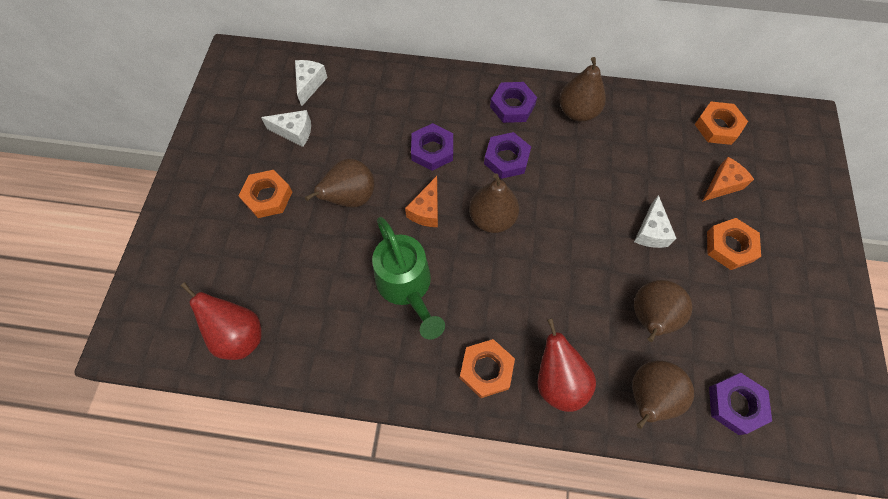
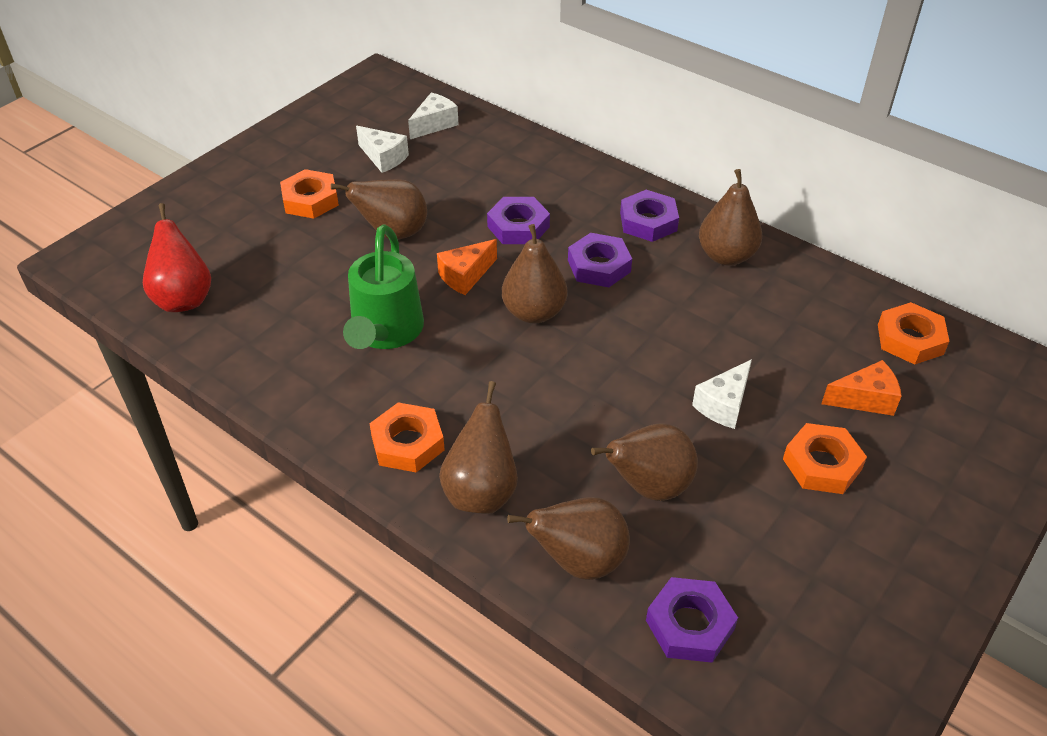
camera: 30 degrees right, 20 degrees down
(558, 380) = (481, 492): red pear -> brown pear

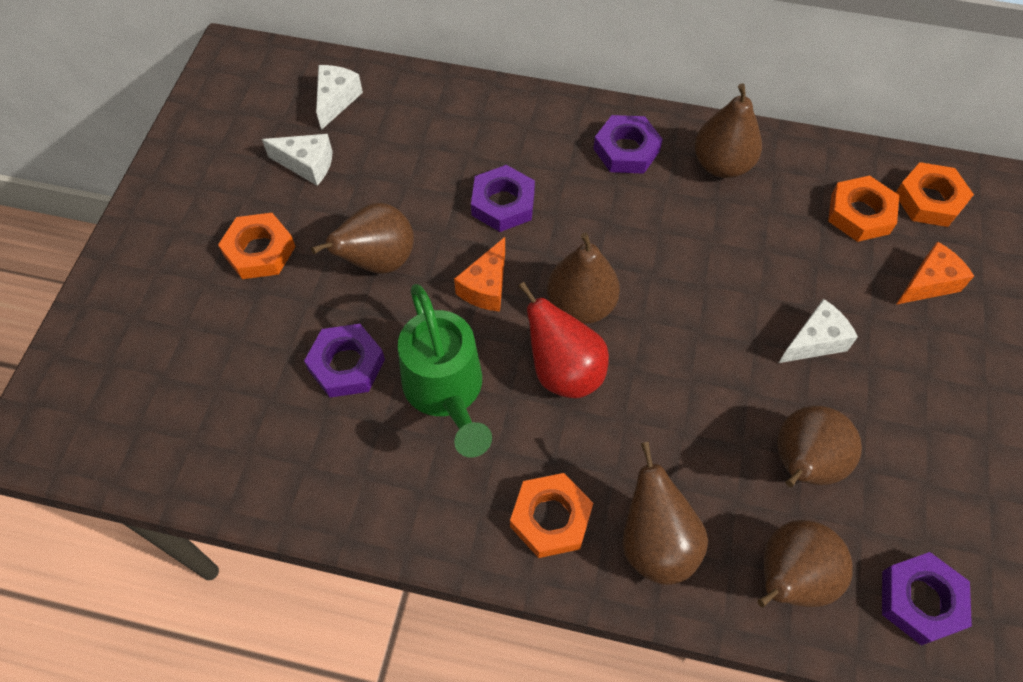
camera: 25 degrees left, 15 degrees up
(184, 299) = (197, 439): red pear -> red pear (563, 371)
(599, 266) = (610, 223): purple nut -> purple nut (346, 365)
(723, 404) = (814, 341): white cheese -> white cheese turned 135 degrees counterclockwise
(822, 464) = (932, 371): orange nut -> orange nut (860, 214)

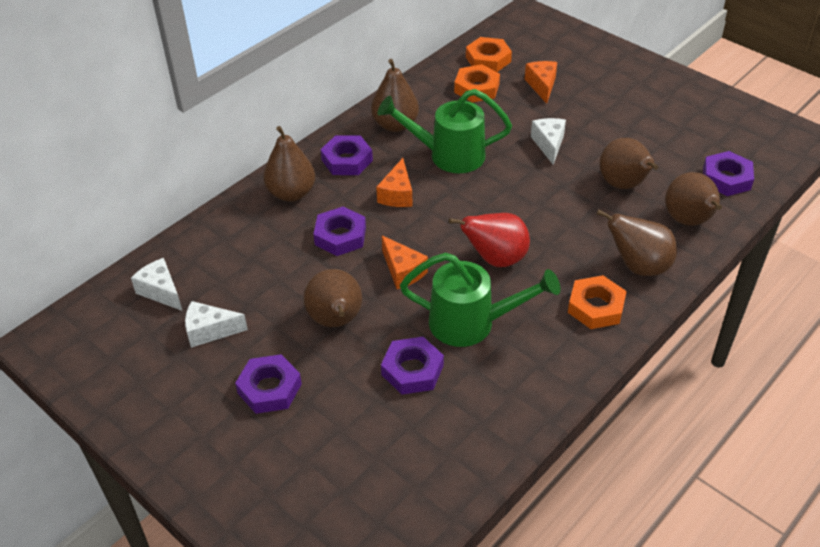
camera: 60 degrees left, 15 degrees down
(259, 251) = (269, 388): orange nut -> purple nut
(307, 165) = (210, 331): white cheese -> white cheese turned 135 degrees counterclockwise
(581, 305) = (452, 231): brown pear -> brown pear (291, 193)
(604, 223) = (397, 194): none -> orange cheese
(709, 242) = (448, 155): none -> green watering can

